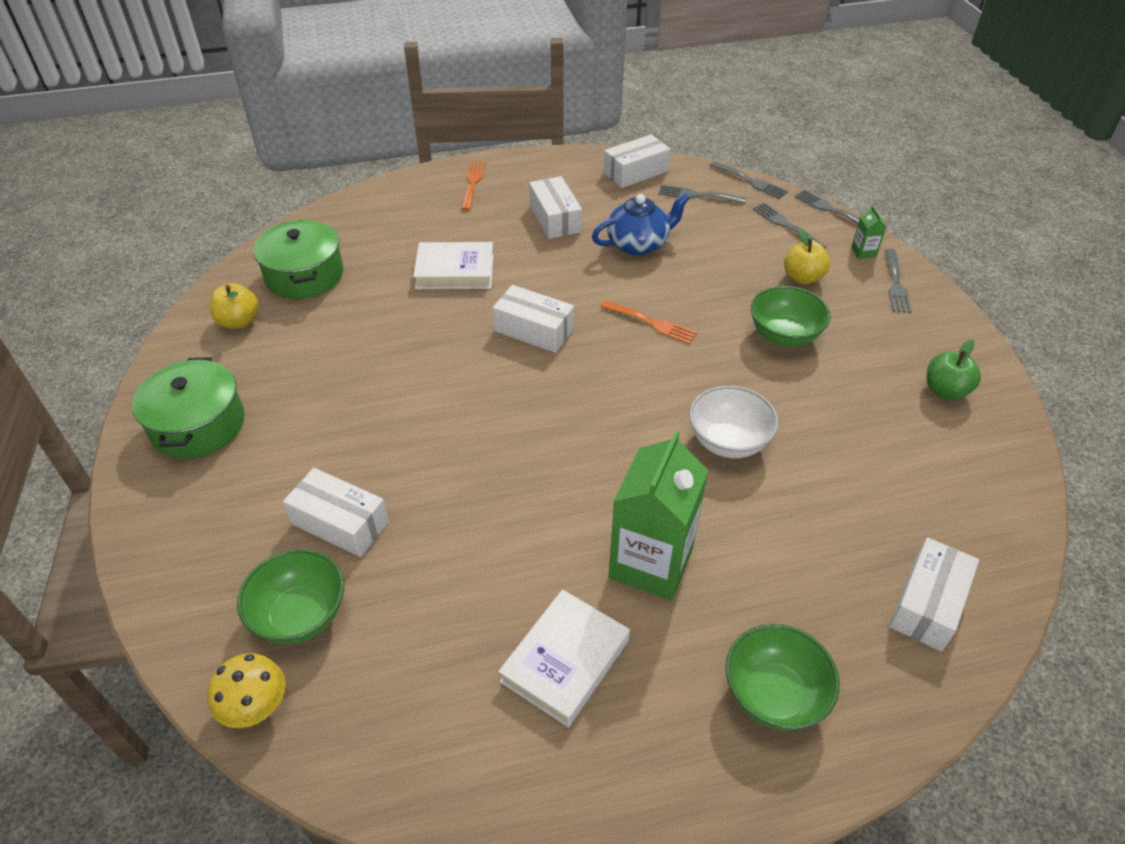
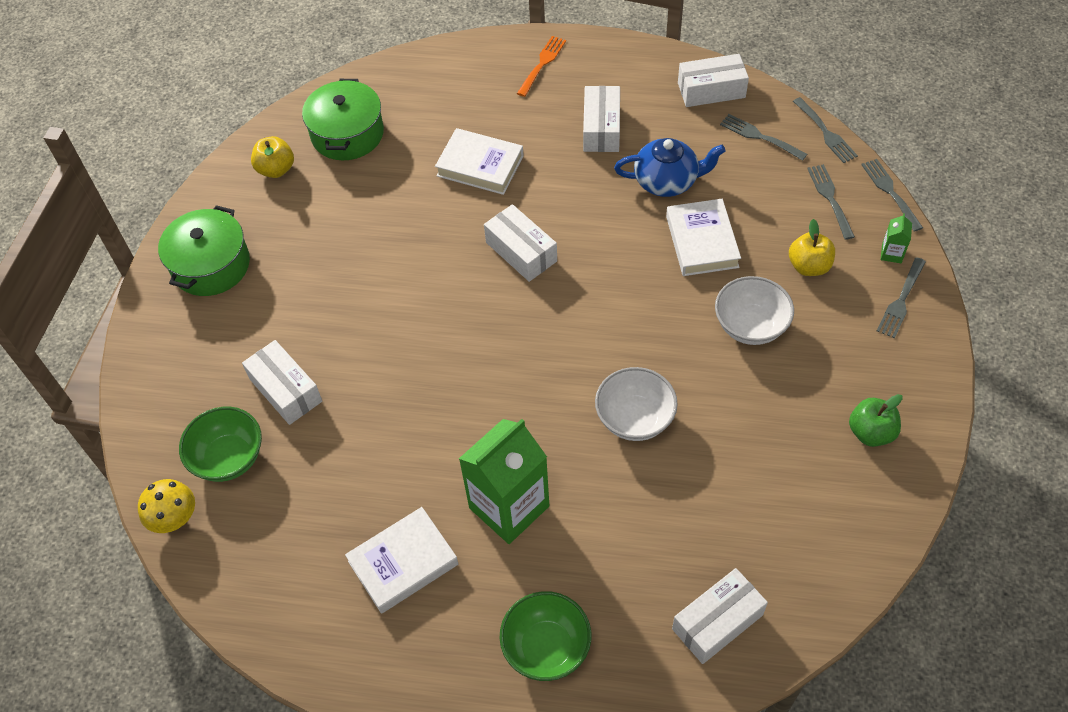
camera: 25 degrees right, 10 degrees up
(652, 323) = (632, 275): orange fork -> none
(698, 282) = (702, 242): none -> white book
(784, 335) = (750, 326): green bowl -> white bowl

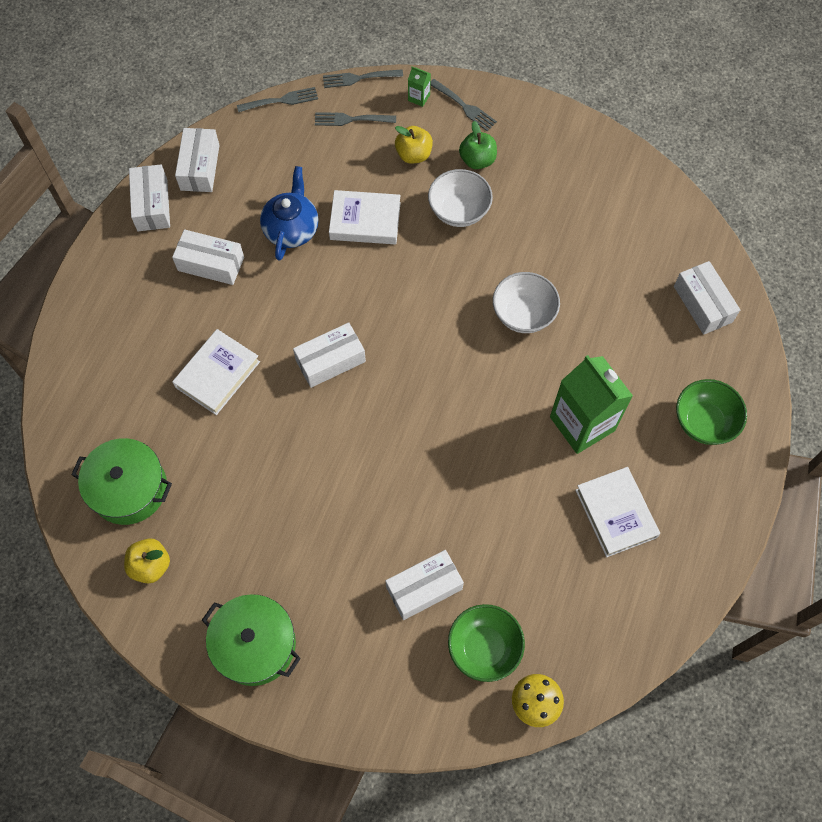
camera: 80 degrees left, 10 degrees up
(542, 64) = (108, 294): orange fork -> none
(652, 67) = (152, 205): none -> white box
(759, 136) = (267, 147): grey fork -> none
(870, 432) = (573, 163): green apple -> green apple (477, 160)

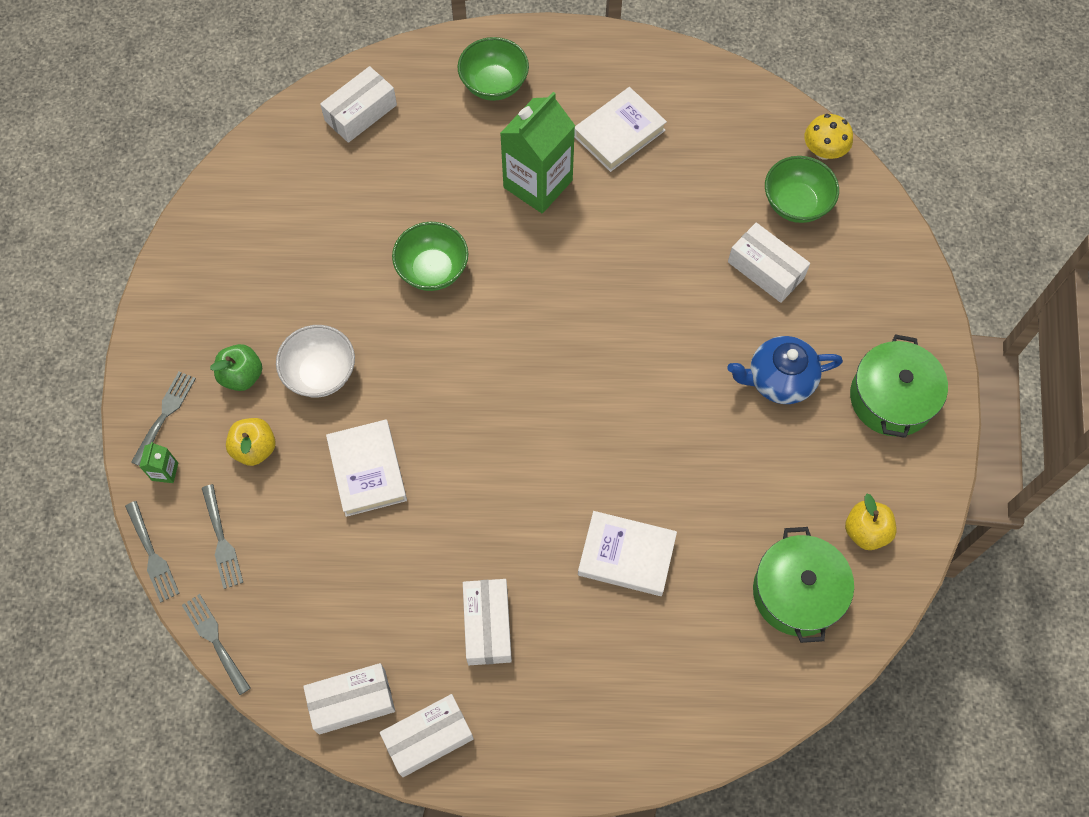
camera: 110 degrees left, 0 degrees up
(291, 229) = (406, 550): blue teapot -> blue teapot (779, 379)
(330, 361) = (562, 441): white box -> none
(523, 314) = (432, 270): white bowl -> green bowl

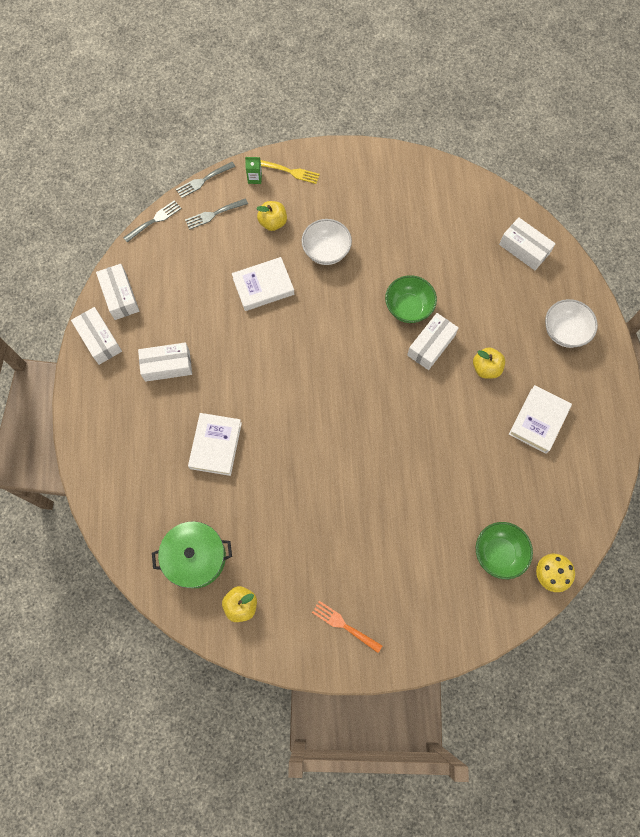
camera: 85 degrees right, 5 degrees up
(165, 415) = (290, 172): grey fork -> yellow fork
(242, 376) = (320, 208): green apple -> none
(494, 84) = (564, 331): green bowl -> white bowl
(538, 184) = (486, 368): green carton -> yellow apple
(619, 133) = (538, 421): white book -> white book turned 75 degrees clockwise
(766, 270) = (438, 531): white box -> white box (431, 345)
(779, 379) = (351, 543): blue teapot -> none
(891, 398) = (344, 625): green pot -> orange fork

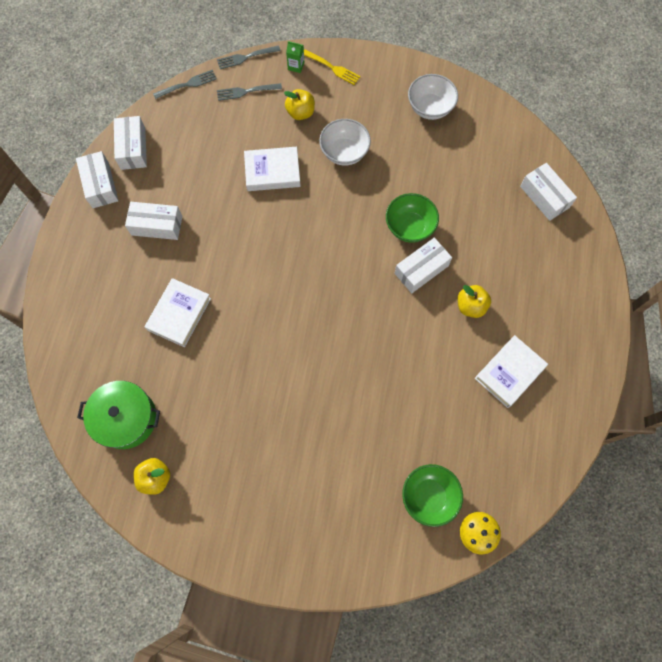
camera: 15 degrees right, 0 degrees up
(344, 625) = (250, 526): orange fork -> none
(564, 331) = (562, 289): white bowl -> white bowl (430, 108)

